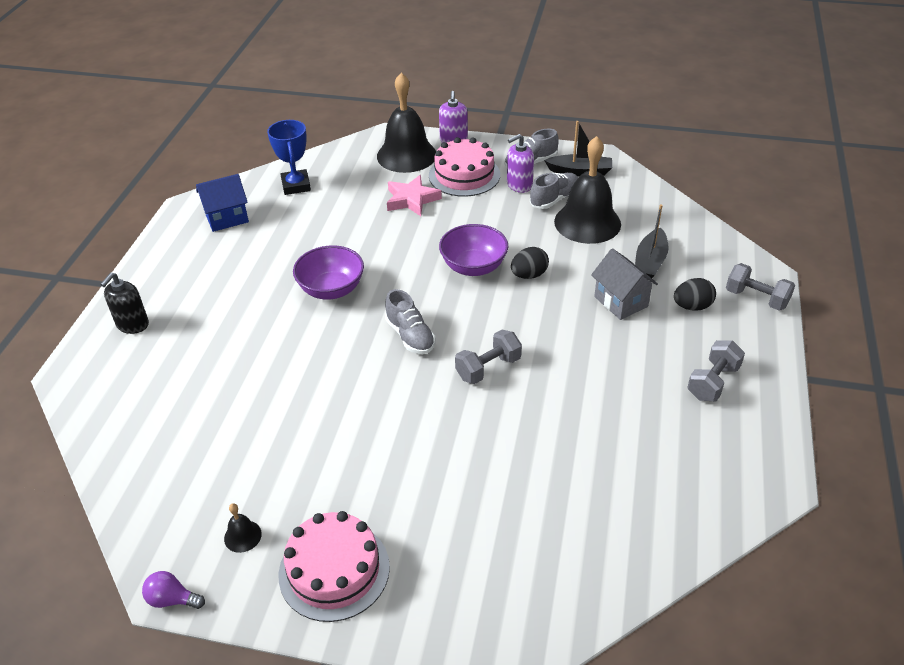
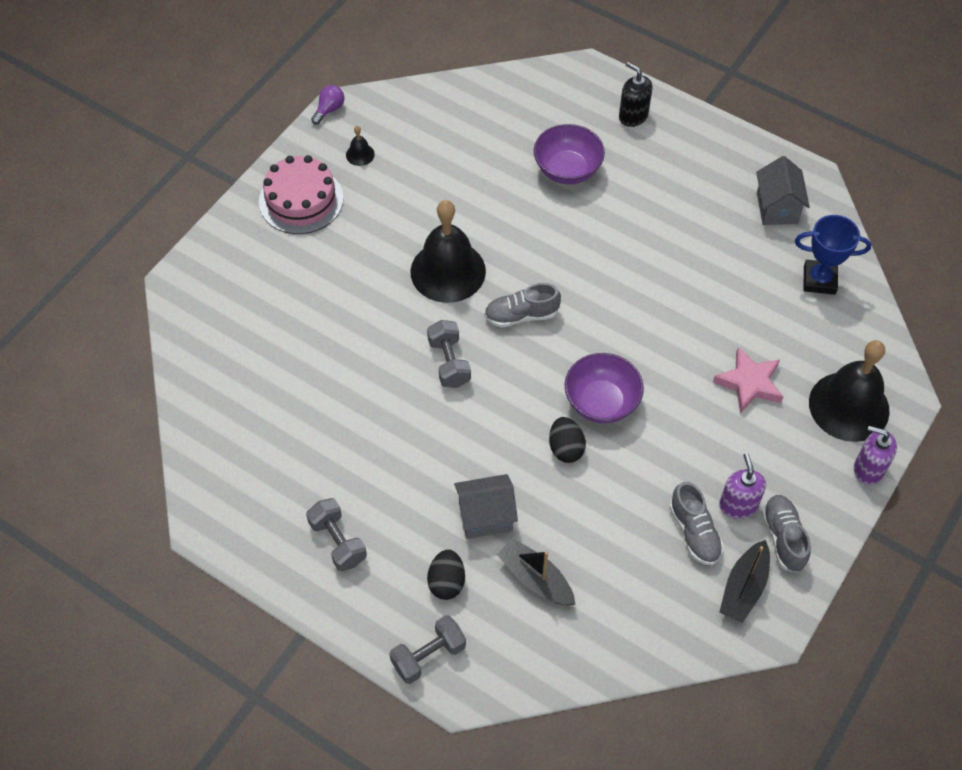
camera: 110 degrees right, 15 degrees up
(227, 218) = (777, 208): blue house -> grey house
(331, 289) = (618, 270): purple bowl -> purple bowl (567, 170)
(464, 175) = (782, 454): pink cake -> none
(587, 222) = (634, 547): black bell -> black bell (448, 271)

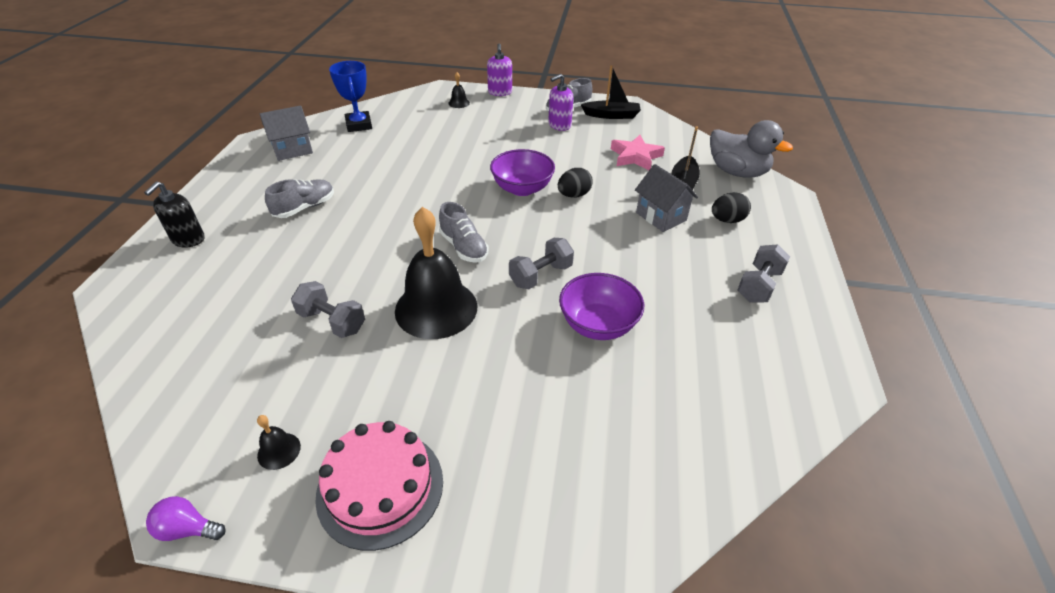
camera: 115 degrees left, 15 degrees down
(428, 656) = (784, 213): grey dumbbell -> grey dumbbell (332, 321)
(533, 663) = (737, 172): none -> grey duck
(567, 170) = (272, 263): purple bowl -> purple bowl (598, 325)
(694, 532) = (591, 136): grey shoe -> grey shoe (305, 208)
(749, 383) = (464, 136): pink star -> pink star (635, 156)
(849, 406) = (459, 103): black bell -> black bell, size x0.40

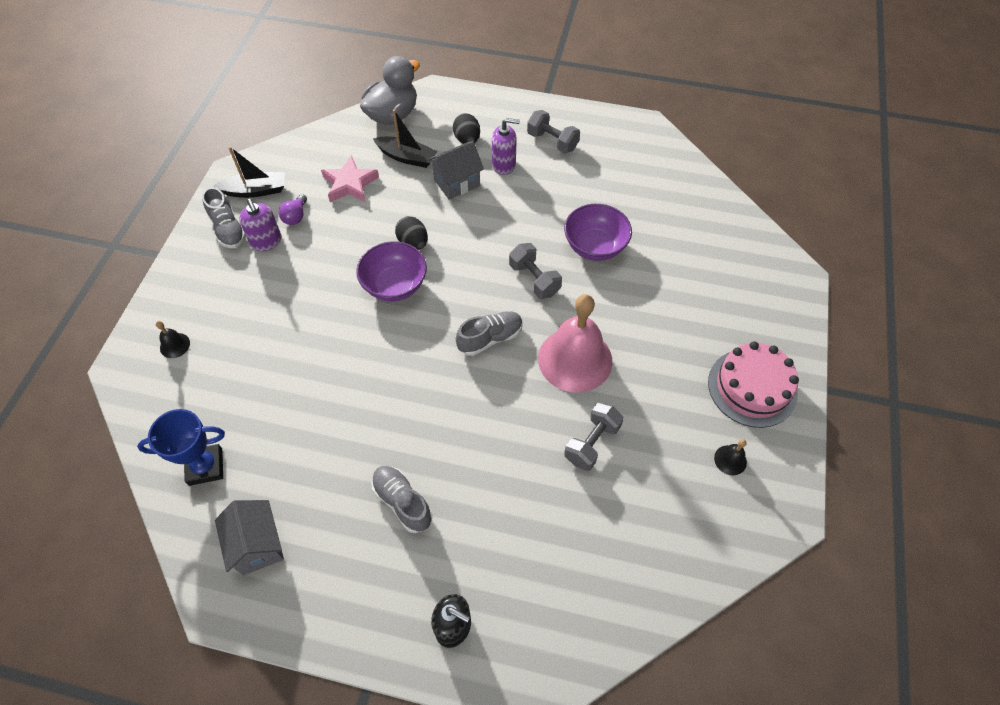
camera: 85 degrees left, 15 degrees up
(188, 529) = (799, 507): purple light bulb -> purple light bulb (295, 216)
(436, 308) = (575, 359): black bell -> pink bell
(500, 92) = (158, 297): purple soap dispenser -> purple soap dispenser (504, 164)
(611, 115) = (255, 191): black boat -> black boat turned 75 degrees clockwise

